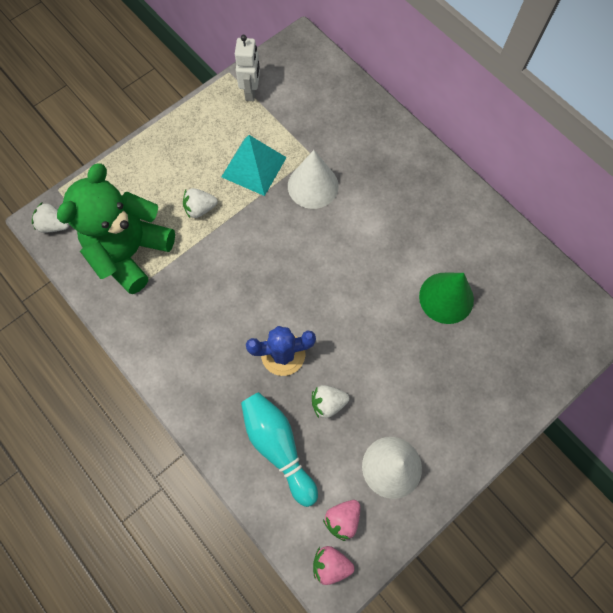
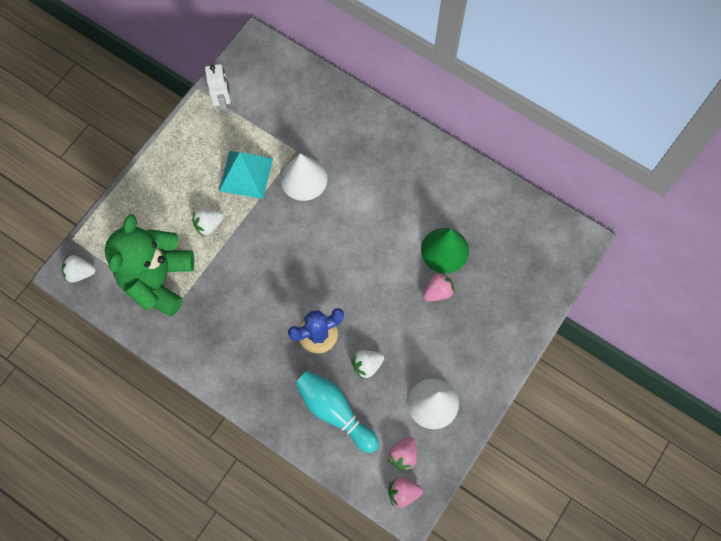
camera: 15 degrees left, 0 degrees up
(428, 341) = (438, 291): none -> pink strawberry

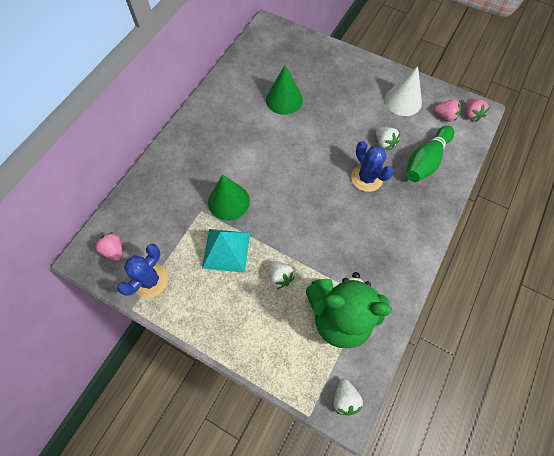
camera: 95 degrees left, 5 degrees down
(223, 103) = (150, 280): white robot -> blue cactus
(304, 179) = (228, 201): white cone -> green cone
(335, 412) = (425, 161): turquoise bowling pin -> green bowling pin
(438, 291) = (318, 102): pink strawberry -> pink strawberry (114, 250)

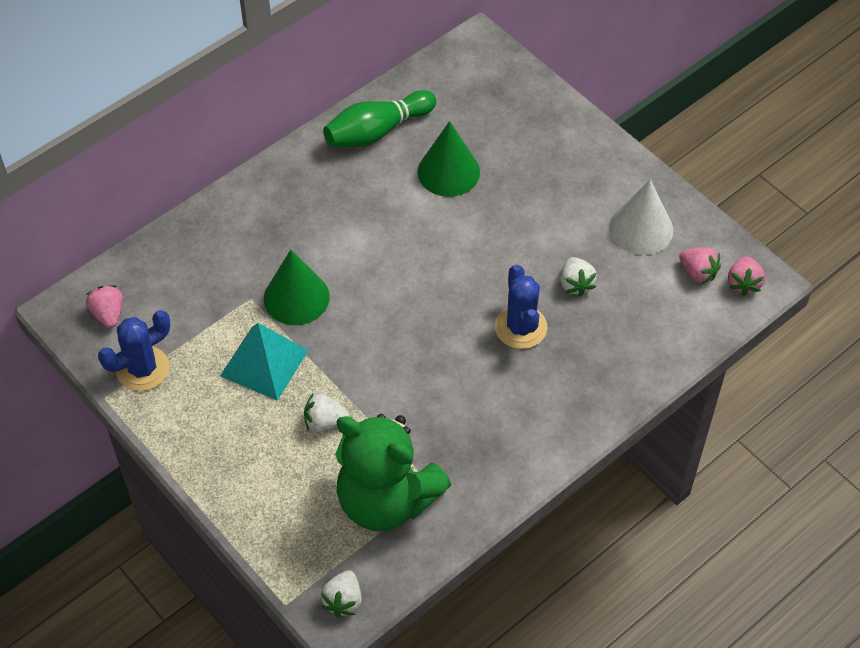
camera: 20 degrees right, 10 degrees down
(280, 277) = (324, 422): white strawberry -> white strawberry turned 105 degrees clockwise
(425, 161) = (627, 331): green bowling pin -> green bowling pin (377, 131)

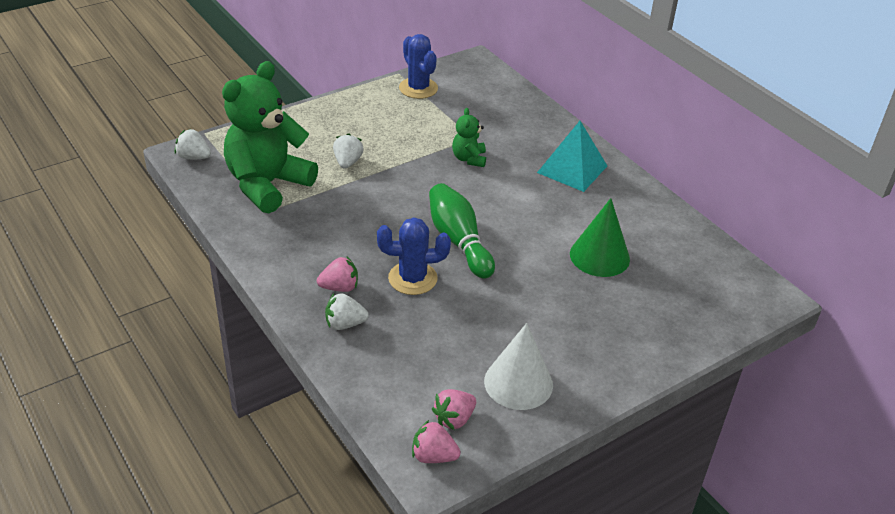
camera: 95 degrees right, 15 degrees down
(108, 314) = (469, 77): pink strawberry -> pink strawberry (339, 287)
(264, 363) = (410, 139): turquoise pyramid -> turquoise pyramid (572, 169)
(296, 297) = (469, 159): green cone -> green teddy bear
(377, 131) = (648, 218): green bowling pin -> green bowling pin (458, 241)
(576, 284) = (455, 322): white strawberry -> white strawberry (344, 324)

